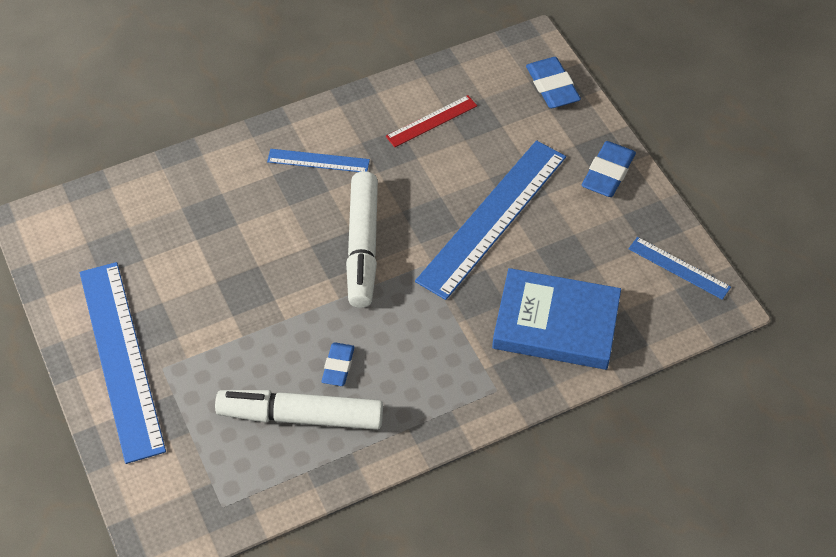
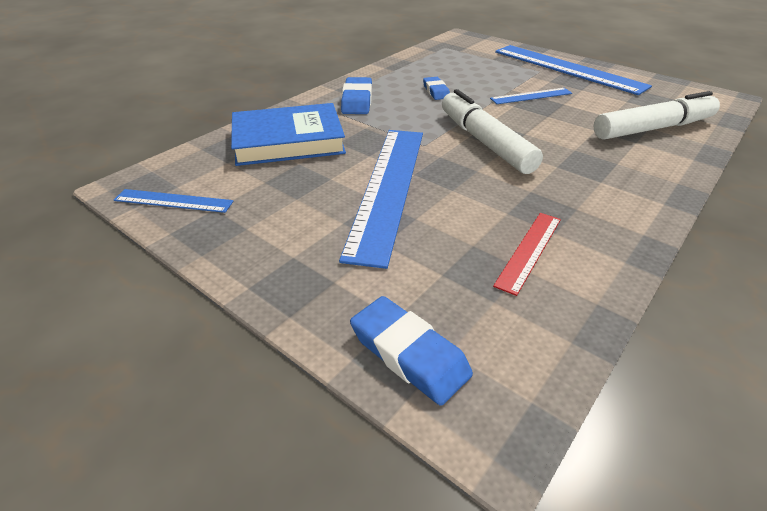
camera: 155 degrees right, 15 degrees down
(301, 416) = (437, 73): white marker -> white marker (653, 128)
(318, 161) = (594, 182): blue ruler -> blue ruler (531, 96)
(608, 173) = (277, 262): blue eraser -> blue eraser (357, 100)

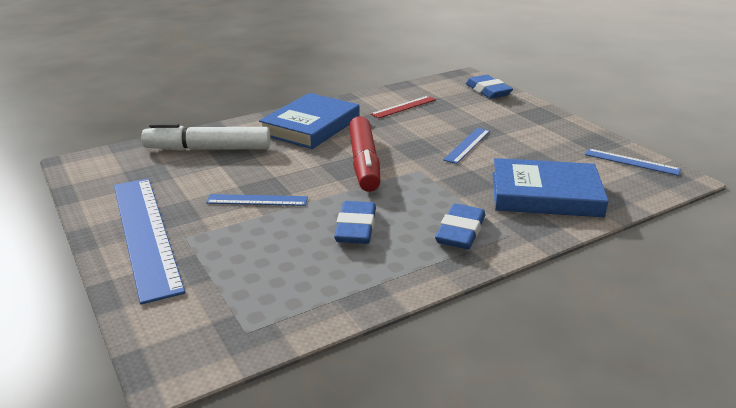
camera: 160 degrees left, 10 degrees down
(388, 187) = (467, 145): blue ruler -> blue ruler, size x0.48
(436, 91) = (356, 228): blue eraser -> blue eraser, size x1.55
(484, 142) = (364, 163): white marker -> red marker
(604, 179) = (311, 126): none -> blue book

